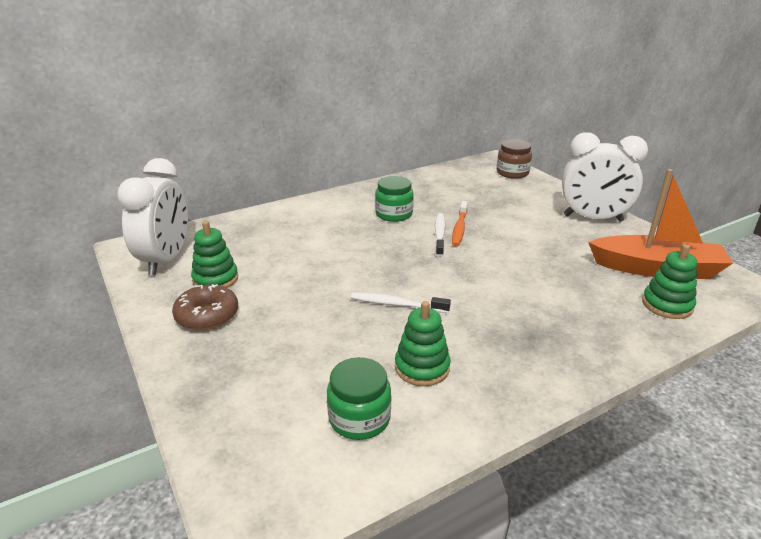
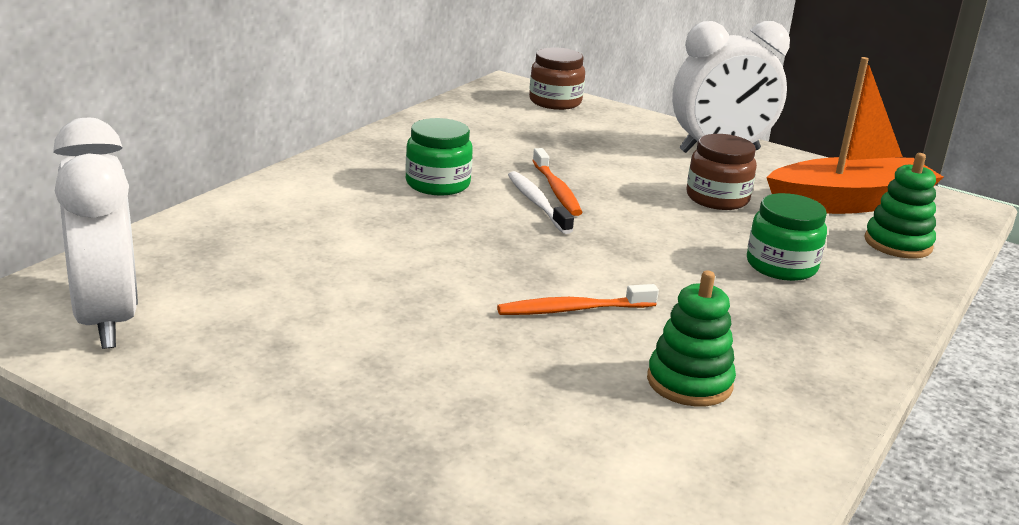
camera: 30 degrees left, 5 degrees down
(207, 315) = (287, 389): brown donut -> none
(215, 279) = (238, 331): green stacking toy -> none
(359, 418) = (673, 466): green jar -> green jar (781, 266)
(397, 304) = (573, 310): white toothbrush -> orange toothbrush
(560, 250) = (717, 198): none -> brown jar

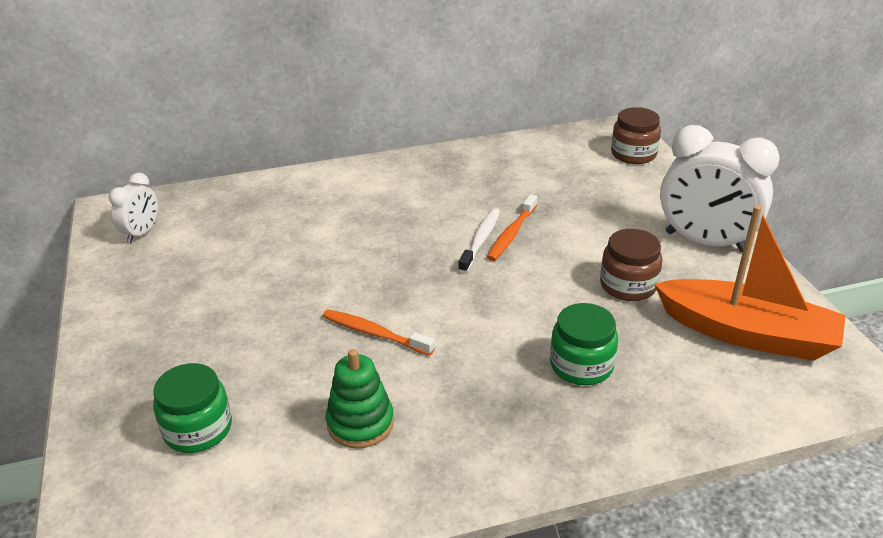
camera: 45 degrees right, 10 degrees up
(106, 319) = (141, 233): white clock -> white clock, size x0.52
(437, 184) = (438, 201): green jar -> green jar (198, 429)
(898, 244) = (726, 390): green stacking toy -> none

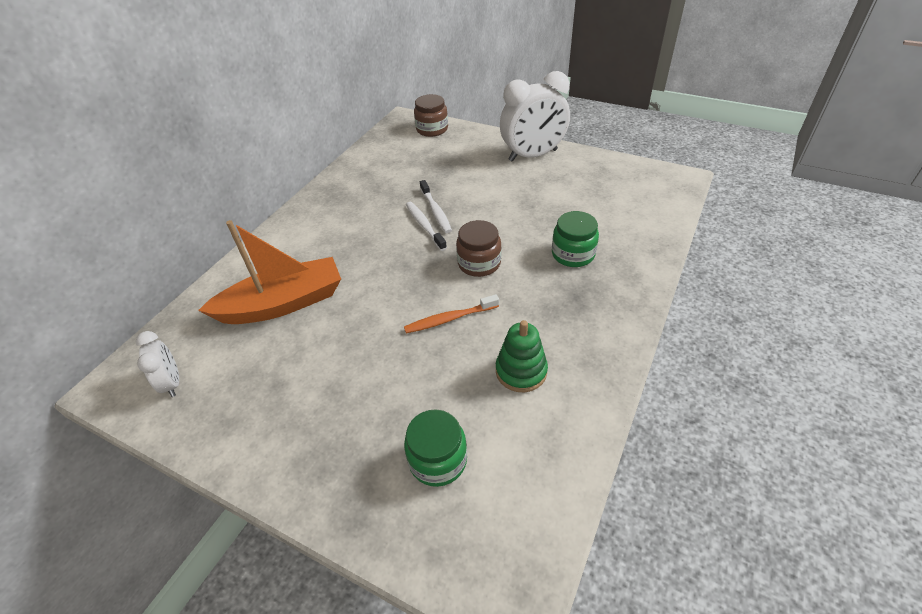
camera: 45 degrees left, 10 degrees up
(511, 234) = (436, 211): orange toothbrush -> white toothbrush
(628, 285) = (532, 200): brown jar -> brown jar (479, 263)
(747, 333) = (612, 188): orange boat -> orange boat (283, 303)

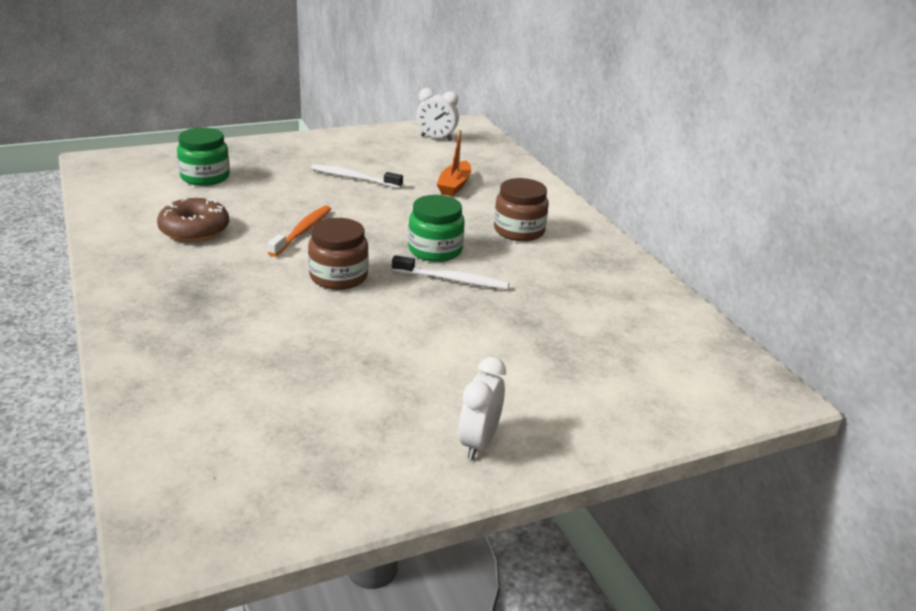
camera: 125 degrees right, 15 degrees down
(283, 303) = (454, 185): orange boat -> orange boat, size x0.50
(432, 129) = (698, 399): brown jar -> brown jar (519, 231)
(436, 211) = (468, 298): white toothbrush -> white toothbrush (354, 178)
(521, 371) = (194, 230): green stacking toy -> brown donut
(533, 155) = (479, 442): white clock -> white clock, size x0.52
(573, 254) = (243, 331): green jar -> green jar (435, 250)

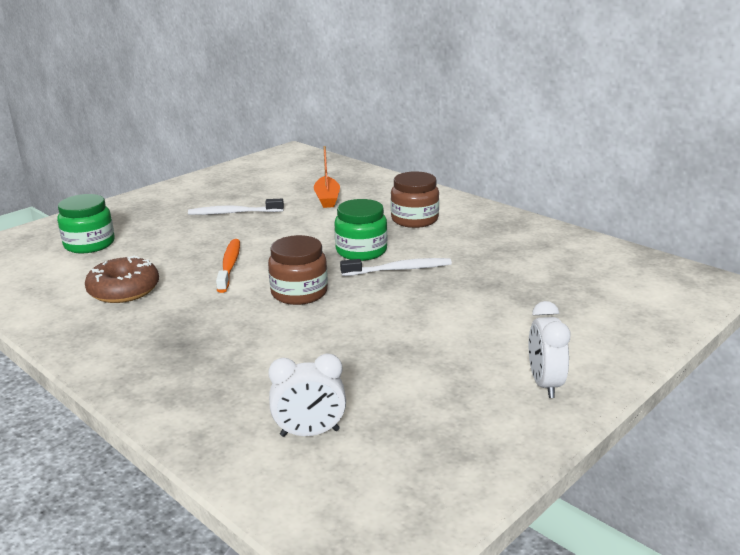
camera: 20 degrees left, 5 degrees down
(436, 138) = (275, 166): white clock -> white clock (310, 433)

